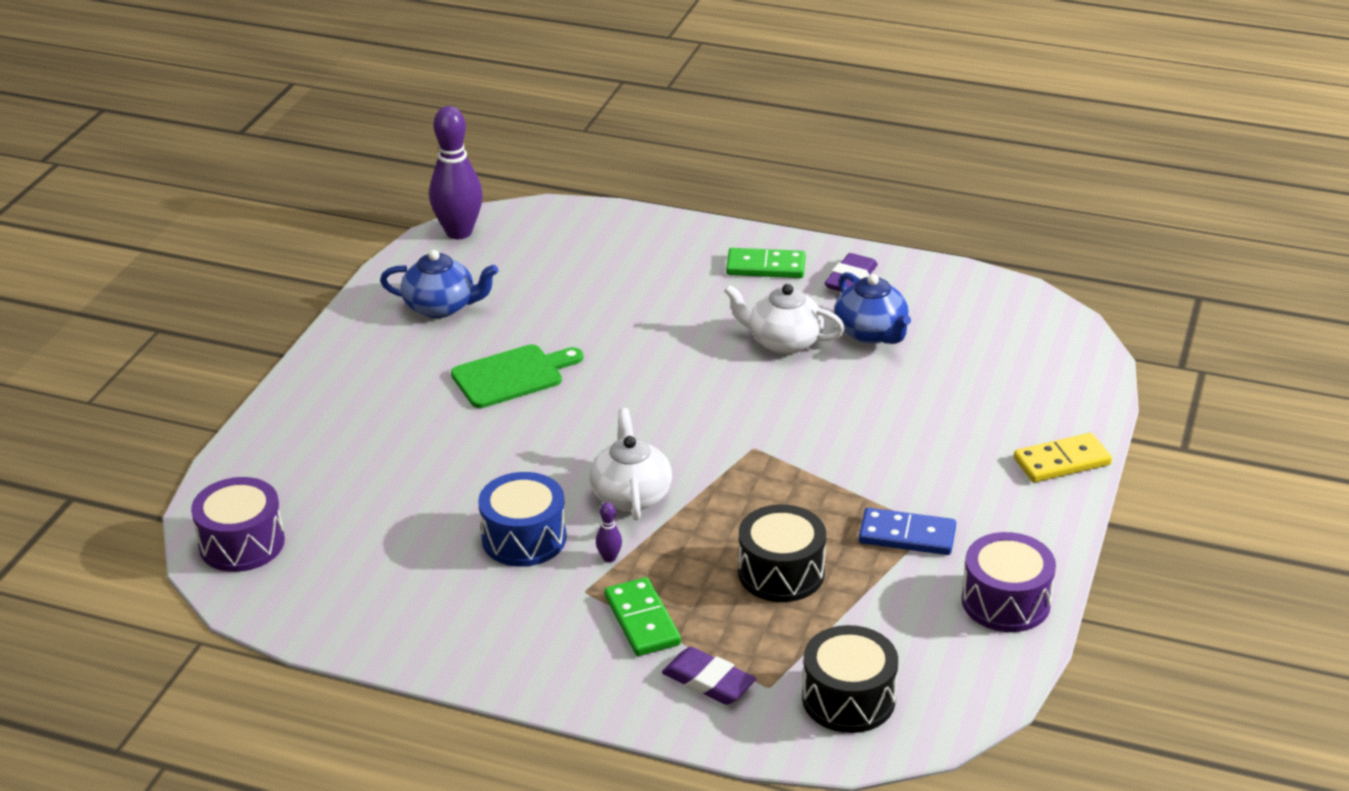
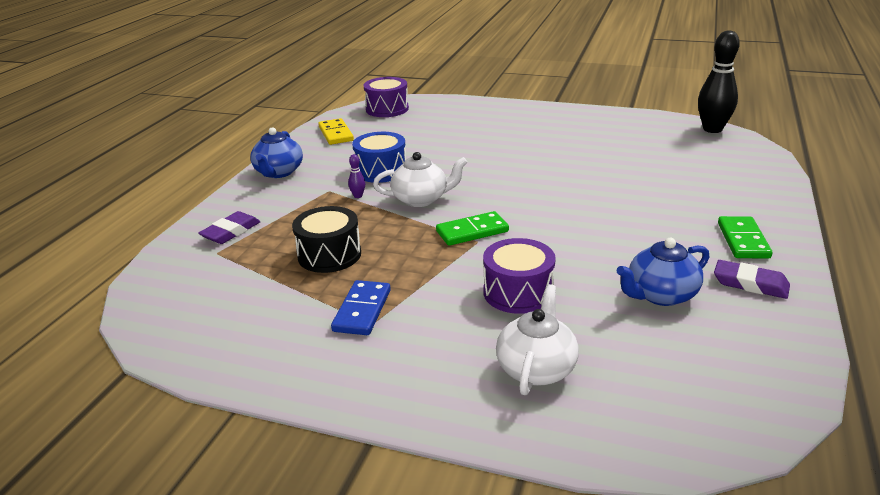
camera: 90 degrees right, 5 degrees down
(441, 307) = (618, 132): blue teapot -> blue teapot (278, 172)
(459, 232) = (712, 129): purple bowling pin -> black bowling pin
(512, 376) = (548, 156): green cutting board -> none
(642, 620) = (295, 209): green domino -> green domino (472, 231)
(783, 341) = (627, 251): white teapot -> white teapot (536, 368)
(848, 699) = (189, 283): black drum -> none
(1006, 601) = (265, 361): purple drum -> purple drum (518, 292)
(1061, 461) = (467, 411): yellow domino -> yellow domino (336, 134)

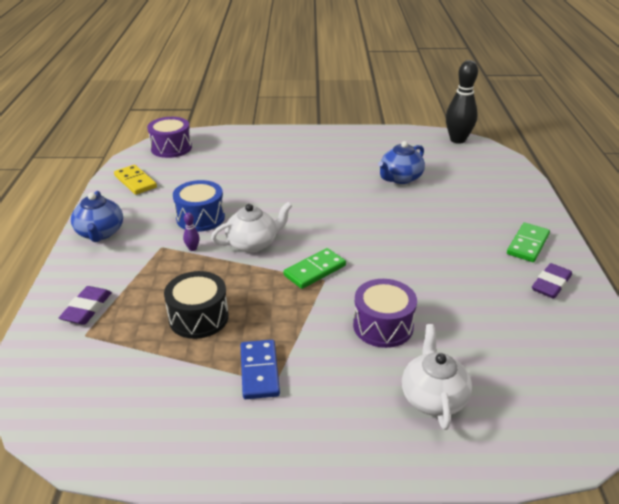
camera: 20 degrees left, 5 degrees up
(660, 295) = (492, 307): blue teapot -> blue teapot (400, 178)
(743, 240) = (527, 244): green domino -> green domino turned 45 degrees clockwise
(750, 284) = (551, 284): purple eraser -> purple eraser turned 60 degrees counterclockwise

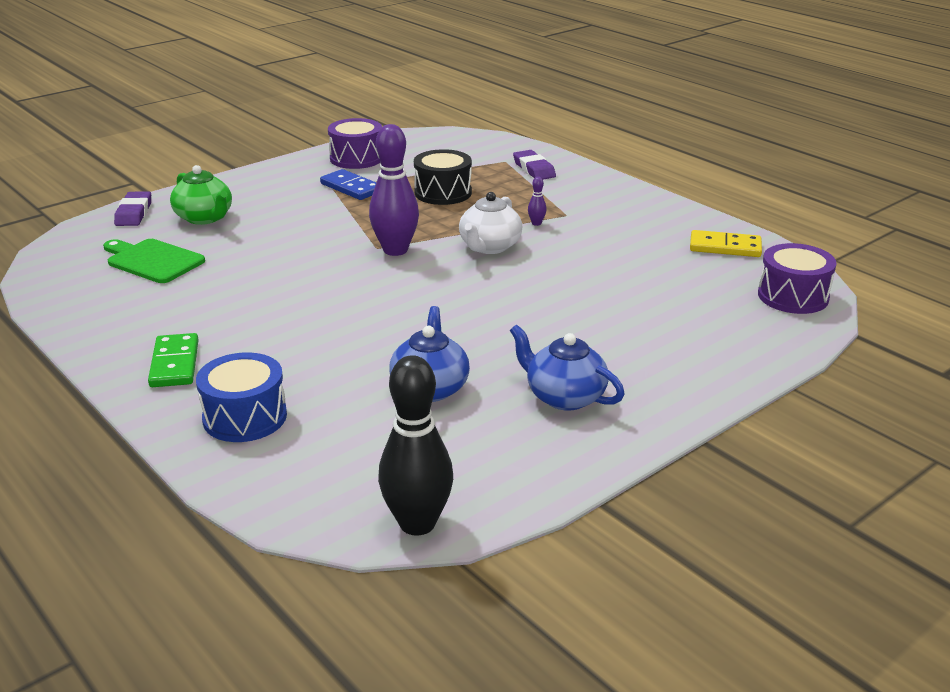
camera: 140 degrees right, 5 degrees down
(100, 233) = (640, 202): blue teapot -> blue teapot (564, 397)
(200, 218) = (583, 246): blue drum -> blue drum (245, 417)
(315, 271) = (395, 250): green domino -> purple bowling pin
(383, 326) = (284, 238): purple drum -> purple drum (356, 158)
(433, 397) = (205, 218): white teapot -> green teapot
(510, 353) = (153, 260): none -> green cutting board
(551, 284) = (128, 329): purple eraser -> purple eraser (134, 213)

